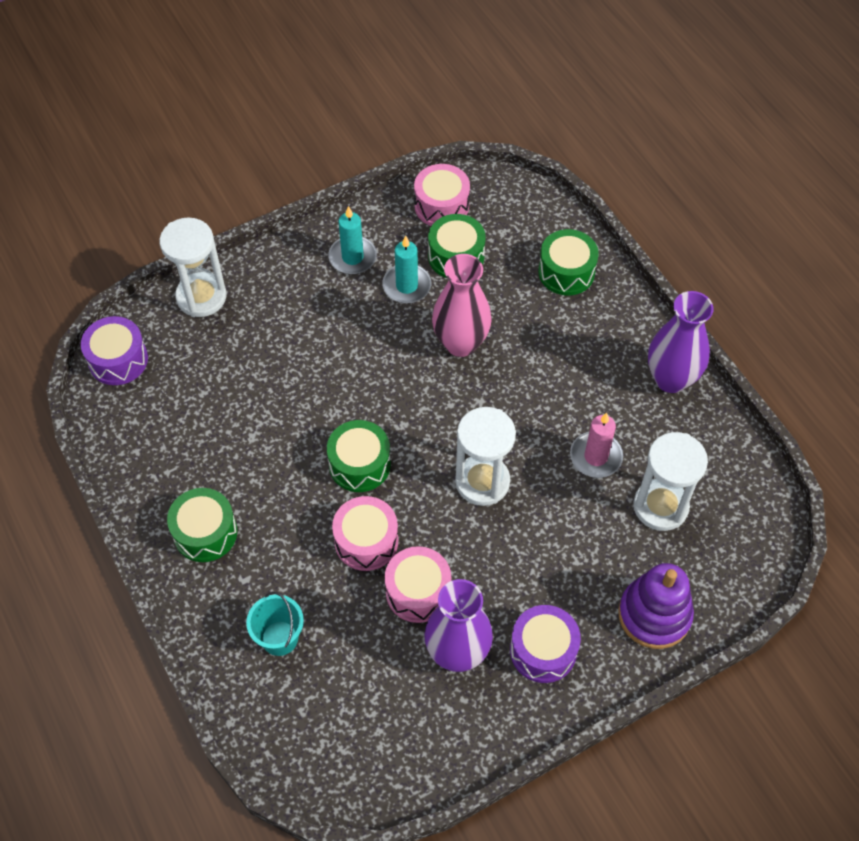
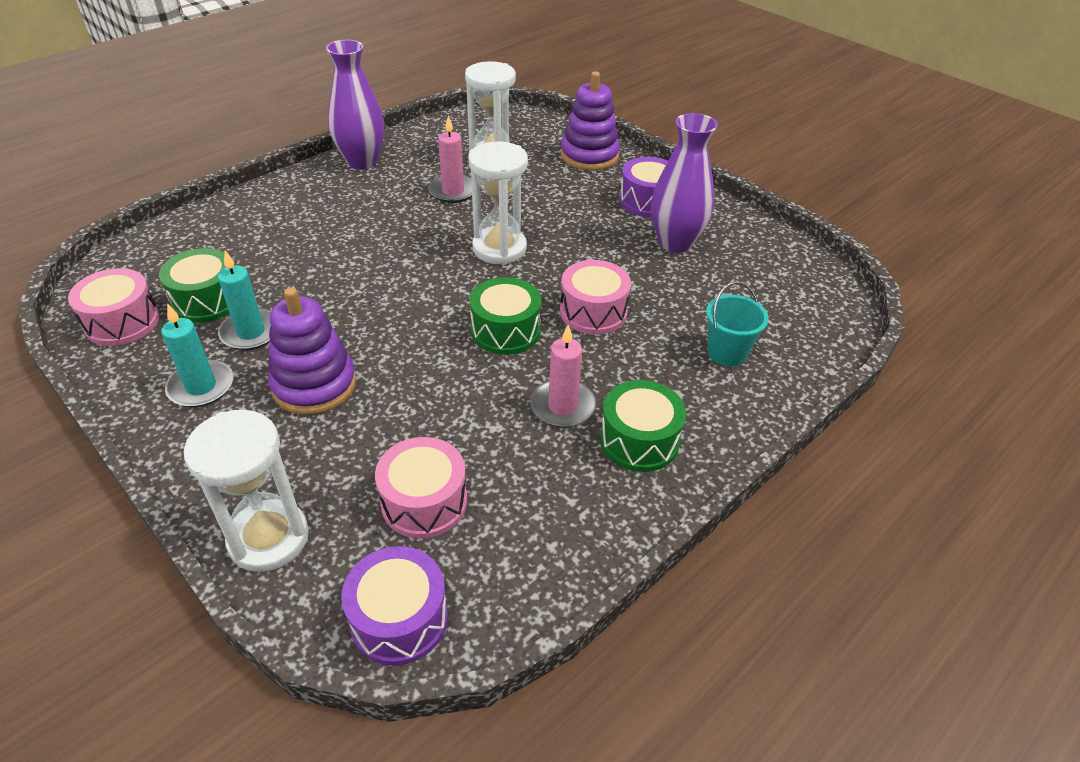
camera: 105 degrees left, 15 degrees down
(258, 487) = (562, 406): none -> pink candle
(333, 325) = (314, 385): none -> purple stacking toy
(418, 591) = (630, 271): pink drum -> pink drum (424, 502)
(460, 343) = (333, 282): pink vase -> none
(566, 272) = (235, 224): green drum -> none

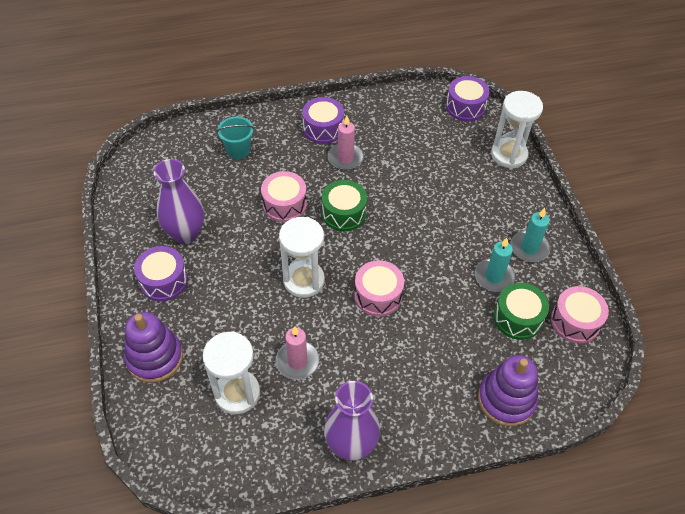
camera: 150 degrees left, 10 degrees up
(314, 385) = (466, 223): purple stacking toy -> purple stacking toy (506, 399)
(424, 502) = (436, 142): pink drum -> pink drum (378, 295)
(639, 440) = (323, 129): green drum -> purple drum

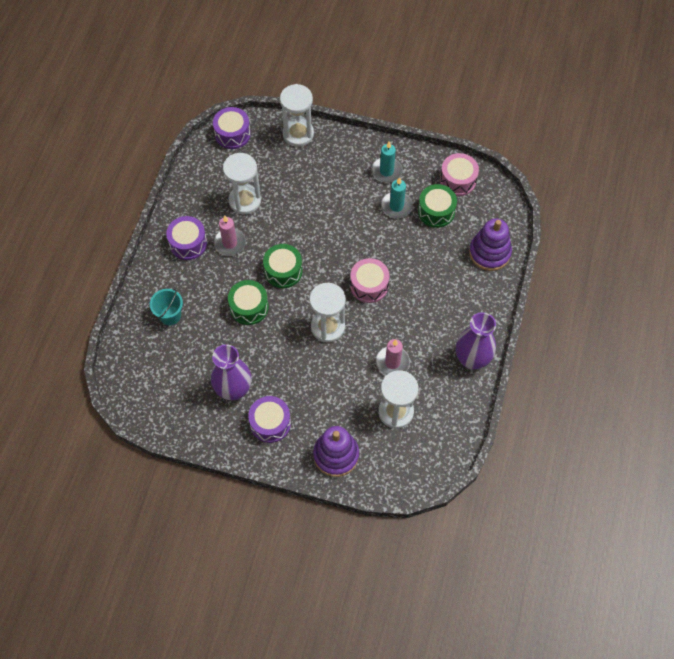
camera: 60 degrees left, 10 degrees up
(284, 204) = (249, 307): pink drum -> green drum
(400, 148) = (245, 201): none -> white hourglass

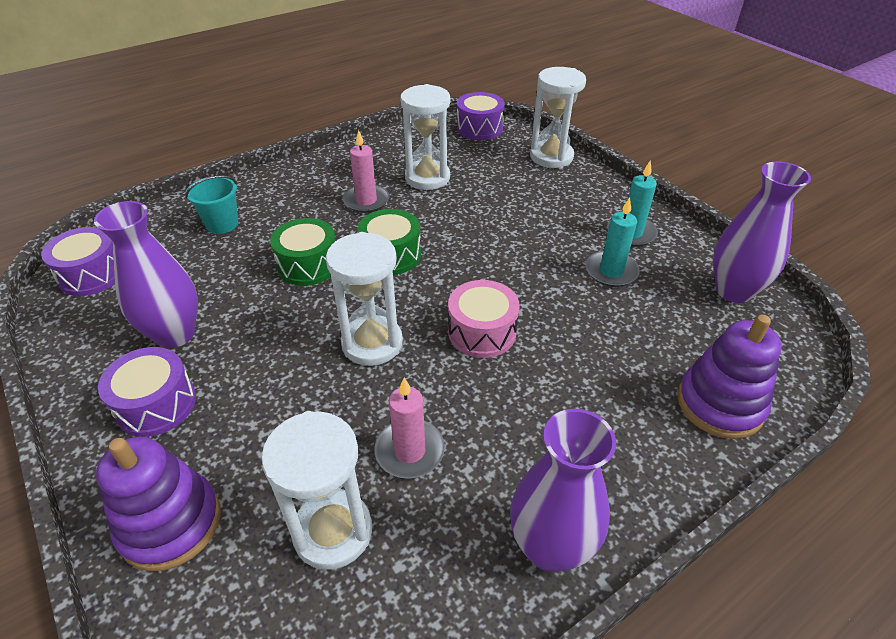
camera: 40 degrees right, 20 degrees down
(188, 243) = (325, 180): purple drum -> purple drum (92, 274)
(436, 211) = (667, 306): green drum -> none
(458, 180) = (733, 291): pink drum -> purple vase

